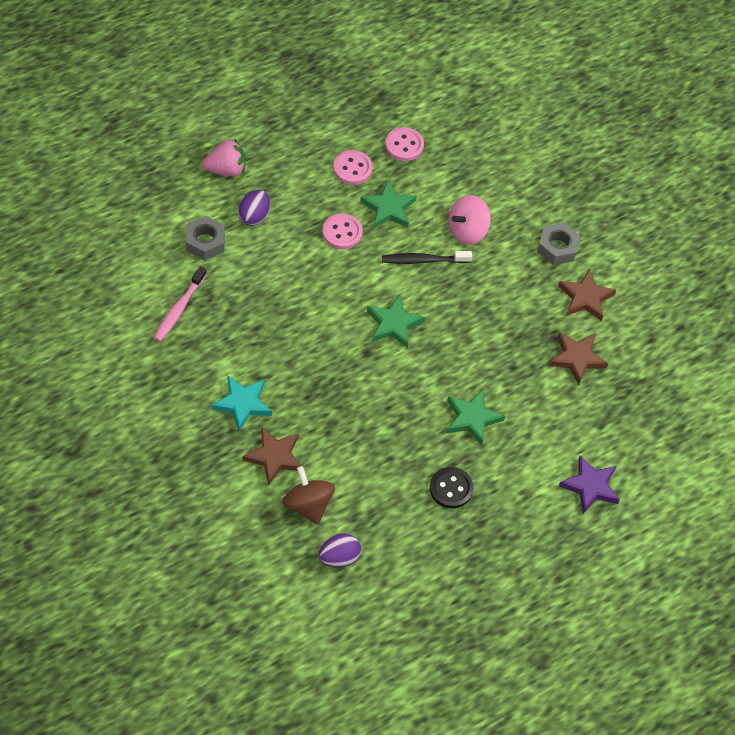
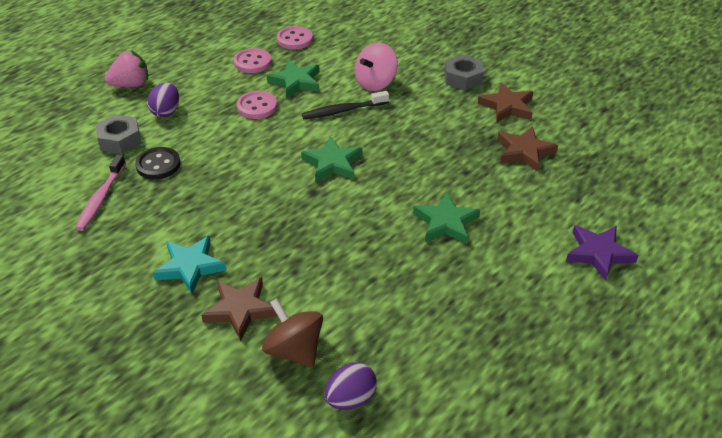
camera: 10 degrees left, 15 degrees down
(451, 488) = (452, 292): black button -> black button (158, 165)

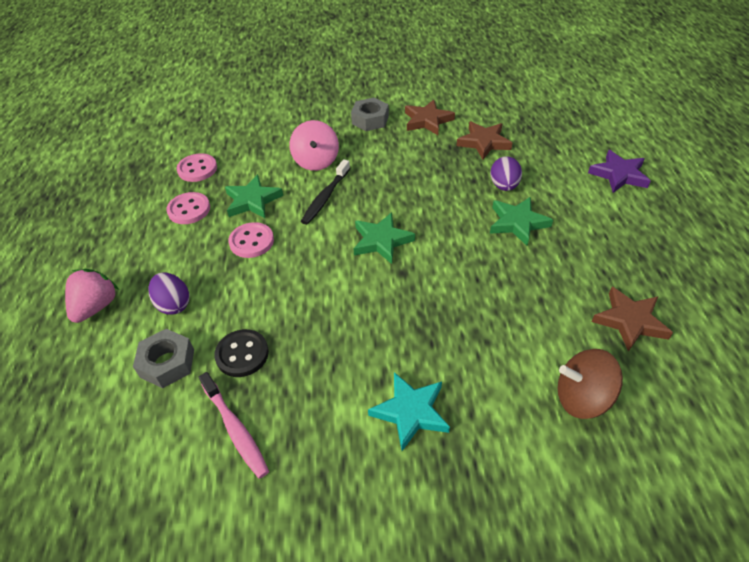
camera: 45 degrees left, 5 degrees up
(240, 309) = (501, 407): brown star -> brown star (629, 321)
(350, 399) = (665, 394): purple egg -> purple egg (504, 186)

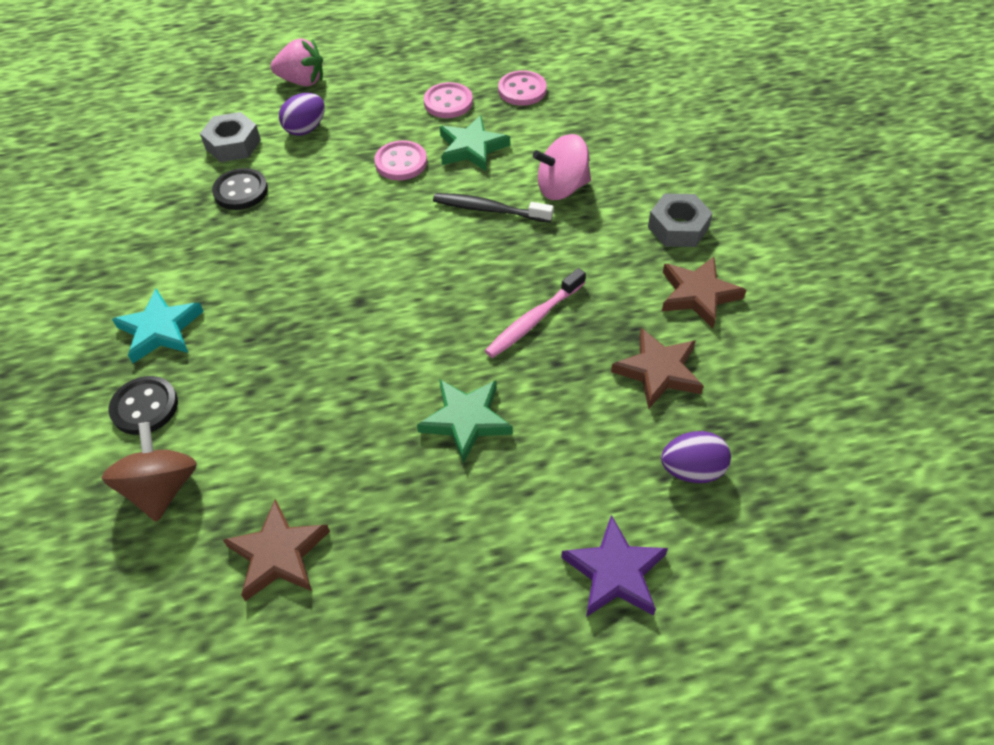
camera: 80 degrees right, 5 degrees up
(235, 429) = (156, 206): pink toothbrush -> pink toothbrush (533, 320)
(381, 241) = (413, 274): green star -> none
(499, 417) = (145, 407): none -> black button
(504, 186) = (549, 401): purple egg -> purple egg (692, 470)

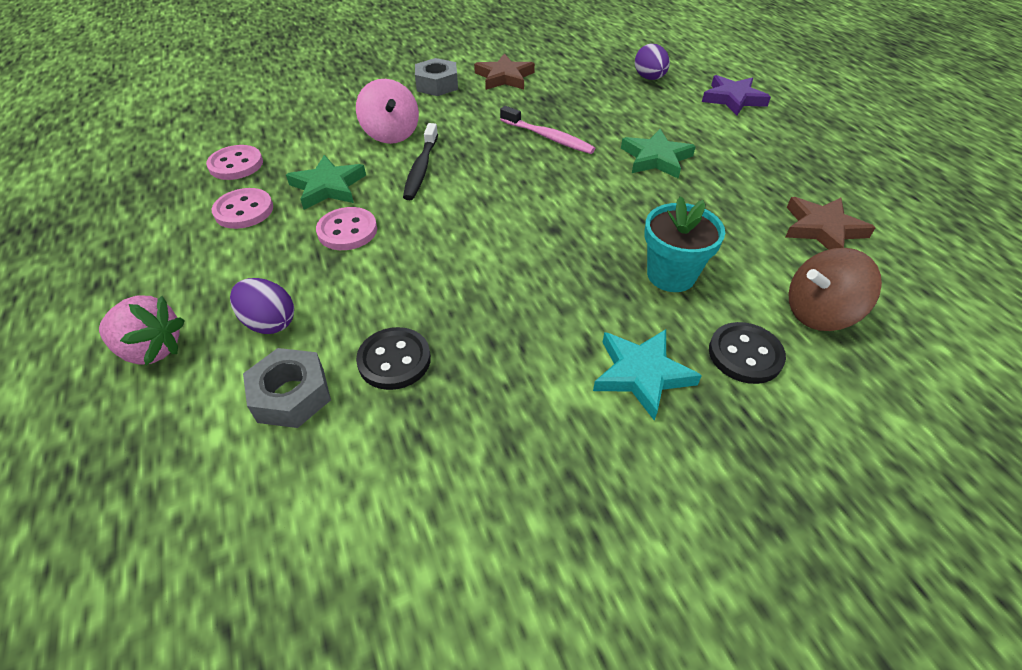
camera: 100 degrees left, 5 degrees down
(260, 379) = (671, 275): none -> turquoise flower pot
(302, 81) = (152, 349): pink strawberry -> pink strawberry turned 105 degrees clockwise
(658, 371) = (578, 89): brown star -> none

